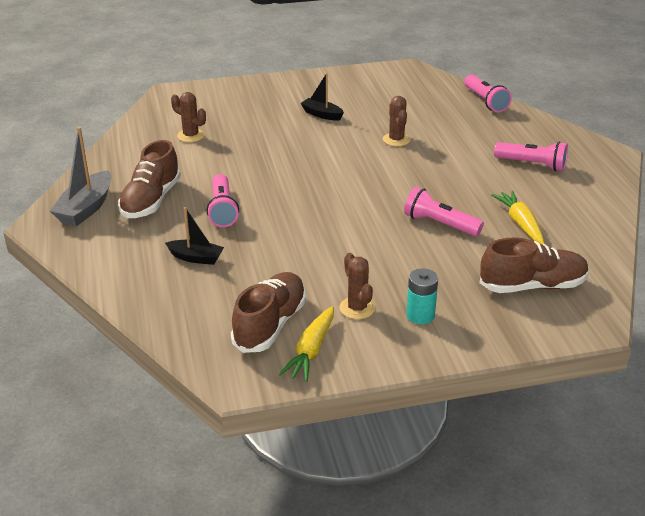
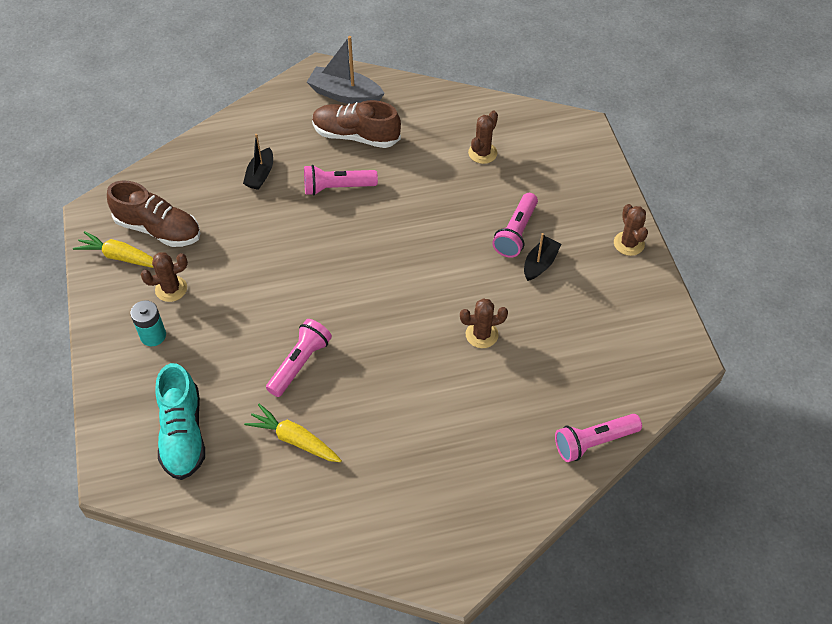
camera: 90 degrees right, 20 degrees up
(301, 81) = (629, 243): none -> brown cactus
(520, 224) = (295, 440): yellow carrot -> yellow carrot turned 135 degrees counterclockwise
(532, 164) = (424, 473): pink flashlight -> pink flashlight (516, 233)
(532, 286) = (183, 434): brown shoe -> turquoise shoe

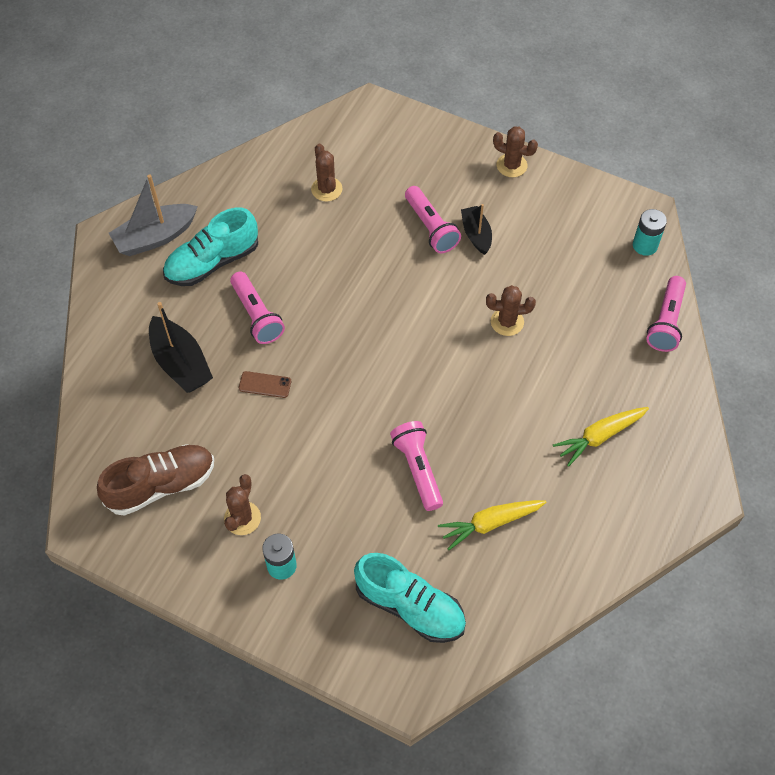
camera: 50 degrees left, 5 degrees up
(121, 257) = (163, 537): yellow carrot -> yellow carrot (600, 436)
(260, 175) = (181, 363): black boat -> black boat, size x1.58
(286, 230) = (265, 385): none -> brown phone
(337, 187) = (256, 315): pink flashlight -> pink flashlight turned 60 degrees counterclockwise
(356, 136) = (212, 262): brown shoe -> turquoise shoe
(481, 334) = (507, 322): brown cactus -> brown cactus turned 60 degrees clockwise
(652, 379) = (645, 245): none -> turquoise battery

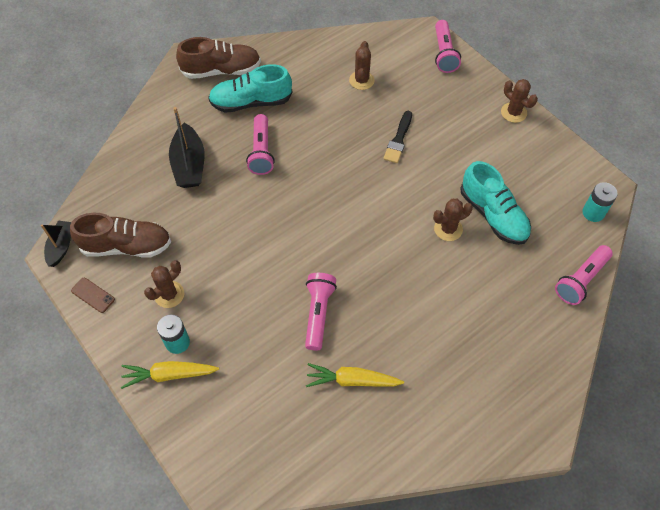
camera: 25 degrees right, 0 degrees up
(155, 237) = (221, 70): grey boat -> brown shoe
(265, 385) = (239, 203): brown phone -> brown phone (93, 295)
(404, 243) = (398, 140): none -> black brush
(410, 606) = (255, 417): turquoise shoe -> turquoise shoe (493, 215)
(430, 227) = (425, 136): pink flashlight -> pink flashlight (444, 53)
(476, 234) = (458, 154): black boat -> black boat (61, 246)
(507, 322) = (448, 229): brown cactus -> brown cactus turned 45 degrees counterclockwise
(600, 436) = (478, 349): yellow carrot -> yellow carrot (170, 375)

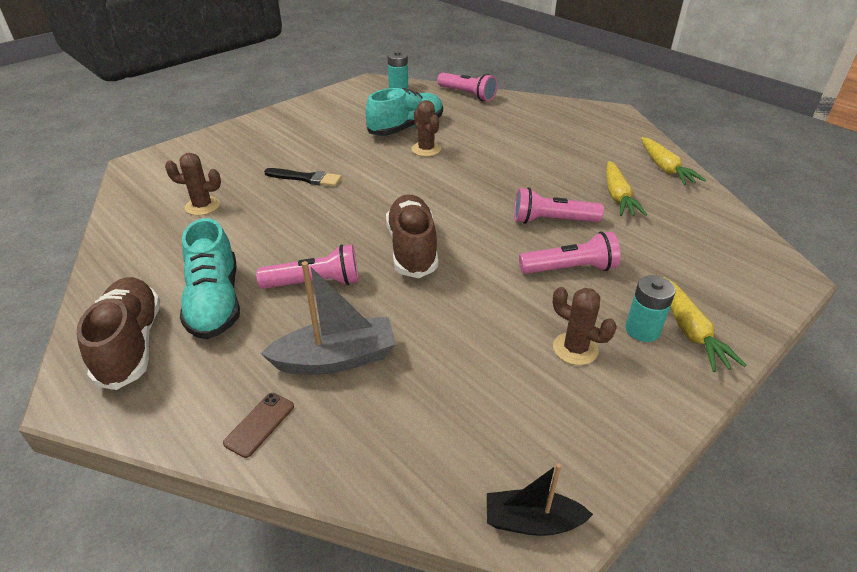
camera: 95 degrees left, 20 degrees down
(93, 295) = (612, 445): brown phone -> brown phone (259, 424)
(126, 246) = (507, 415): brown shoe -> brown shoe (412, 249)
(189, 164) = (336, 359): black boat -> grey boat
(404, 446) = (665, 168): none -> yellow carrot
(444, 53) = (178, 153): pink flashlight -> pink flashlight (570, 269)
(513, 112) = (278, 117): brown cactus -> none

